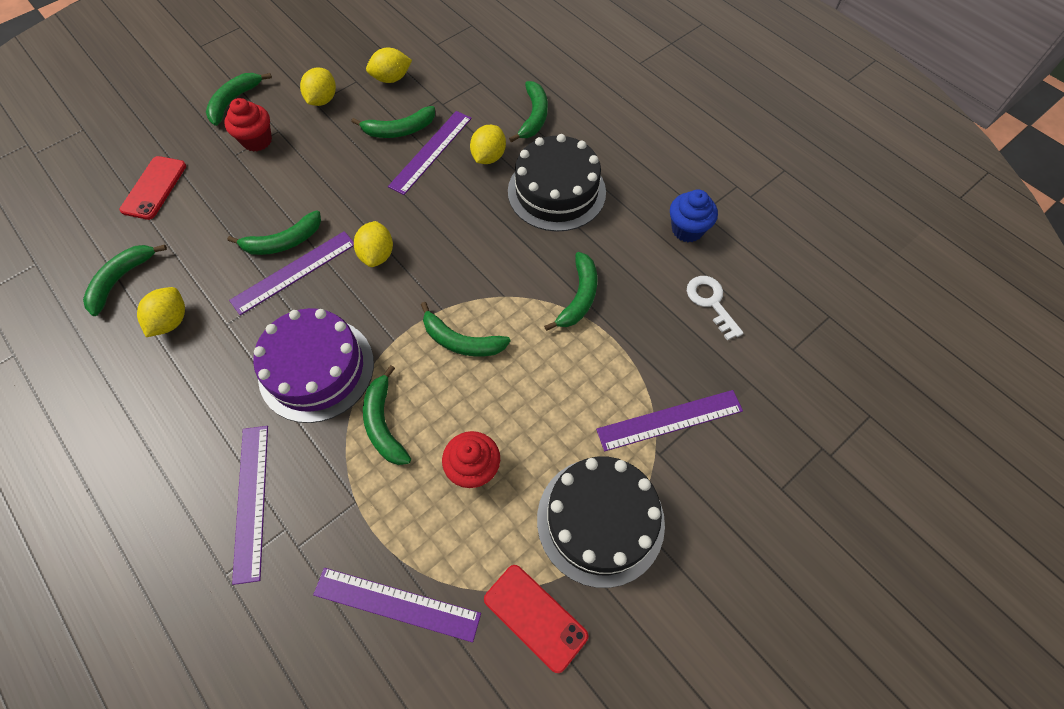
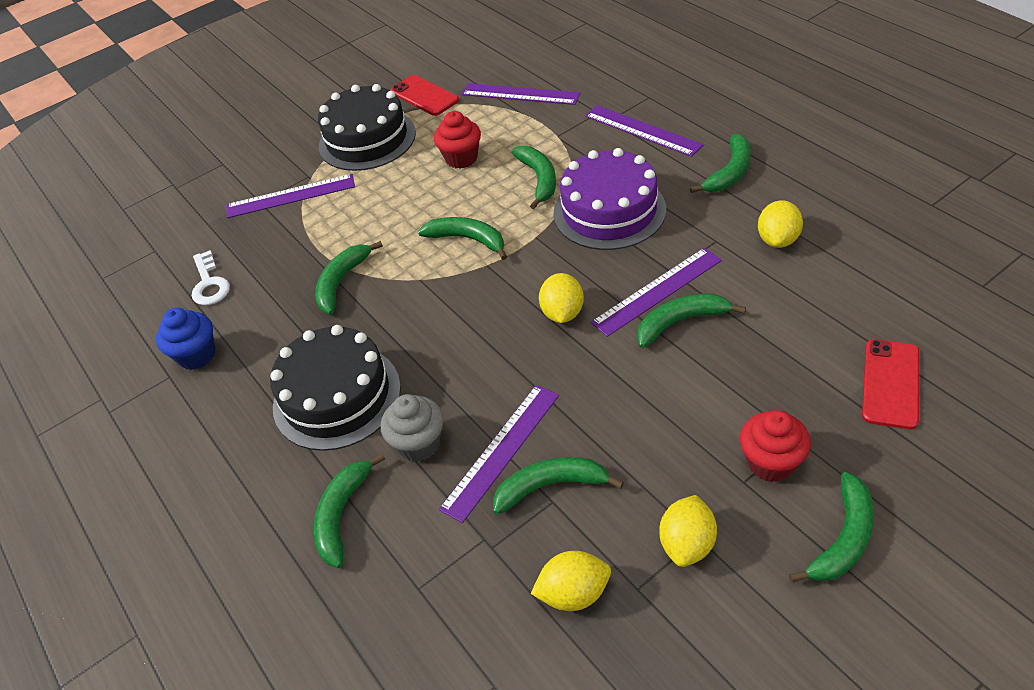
camera: 170 degrees left, 15 degrees down
(121, 279) = (861, 274): green banana -> green banana (729, 172)
(251, 501) = (642, 130): purple ruler -> purple ruler turned 45 degrees counterclockwise
(489, 157) = (419, 444): yellow lemon -> grey cupcake

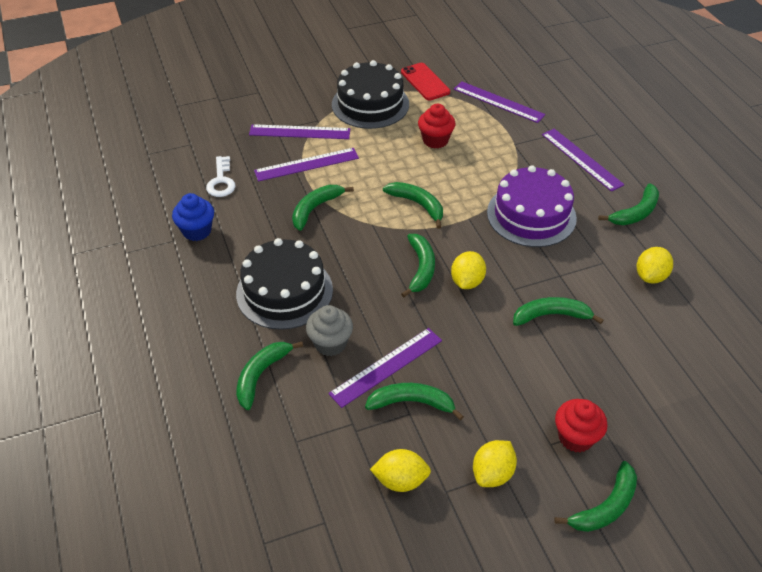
camera: 10 degrees right, 0 degrees up
(539, 179) = (488, 174): green banana -> green banana (421, 268)
(657, 291) = (543, 287): purple ruler -> purple ruler (306, 164)
(890, 383) = (689, 410): red phone -> none

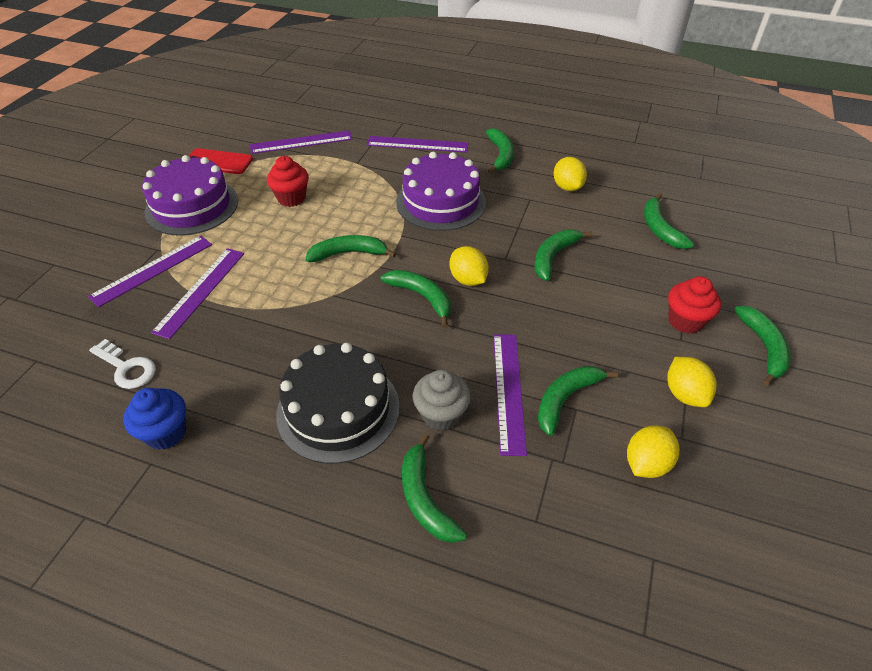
camera: 50 degrees left, 0 degrees up
(315, 209) = (264, 320): green banana -> green banana (660, 228)
(370, 104) = (192, 206): black cake -> purple cake

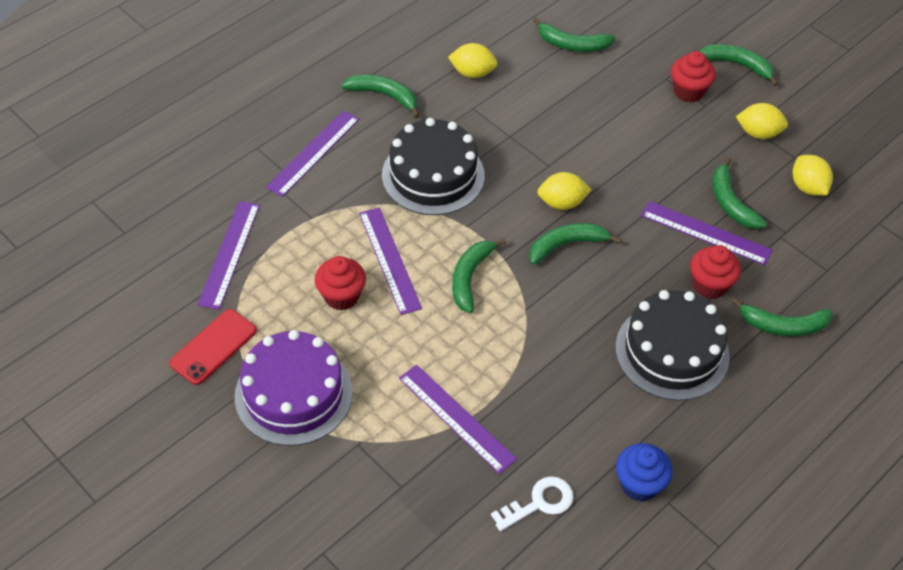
camera: 65 degrees left, 5 degrees up
(152, 270) = (394, 455): purple ruler -> purple ruler (389, 260)
(441, 202) = (433, 175): purple cake -> black cake
(441, 415) = (709, 285): grey cupcake -> red cupcake
(553, 257) = (566, 131): green banana -> none

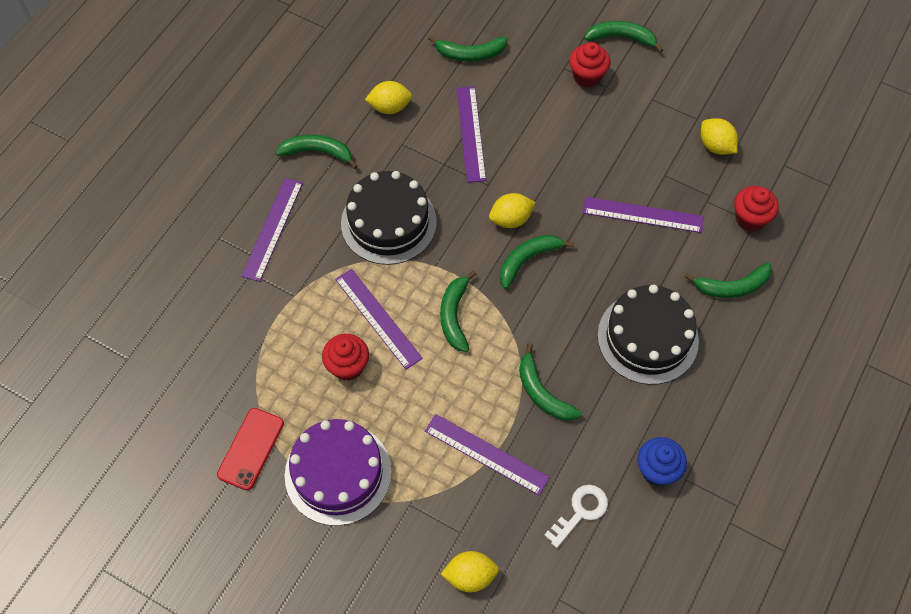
camera: 15 degrees left, 10 degrees up
(229, 254) = (232, 353): purple ruler -> purple ruler (471, 133)
(709, 285) = (661, 265): red cupcake -> red cupcake (750, 218)
(730, 202) = (655, 179): green banana -> green banana (542, 392)
(758, 133) = (659, 103): yellow lemon -> yellow lemon (470, 576)

